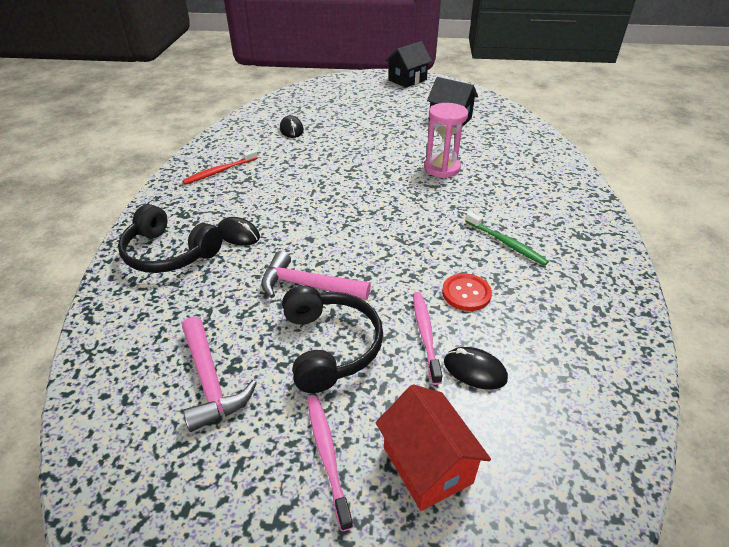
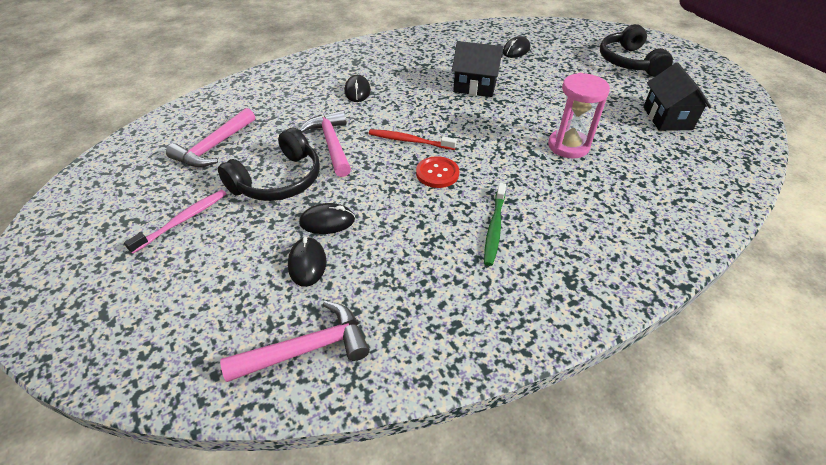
camera: 55 degrees right, 5 degrees up
(169, 253) = (312, 77): black headphones -> black headphones (628, 62)
(219, 171) = (419, 50): red toothbrush -> red toothbrush (409, 141)
(407, 80) = (702, 65): black house -> black house (475, 86)
(425, 334) = (327, 221): pink toothbrush -> black mouse
(427, 465) = (199, 270): red house -> none
(466, 293) = (396, 227): red button -> red button (437, 173)
(584, 411) = (307, 349): none -> pink hammer

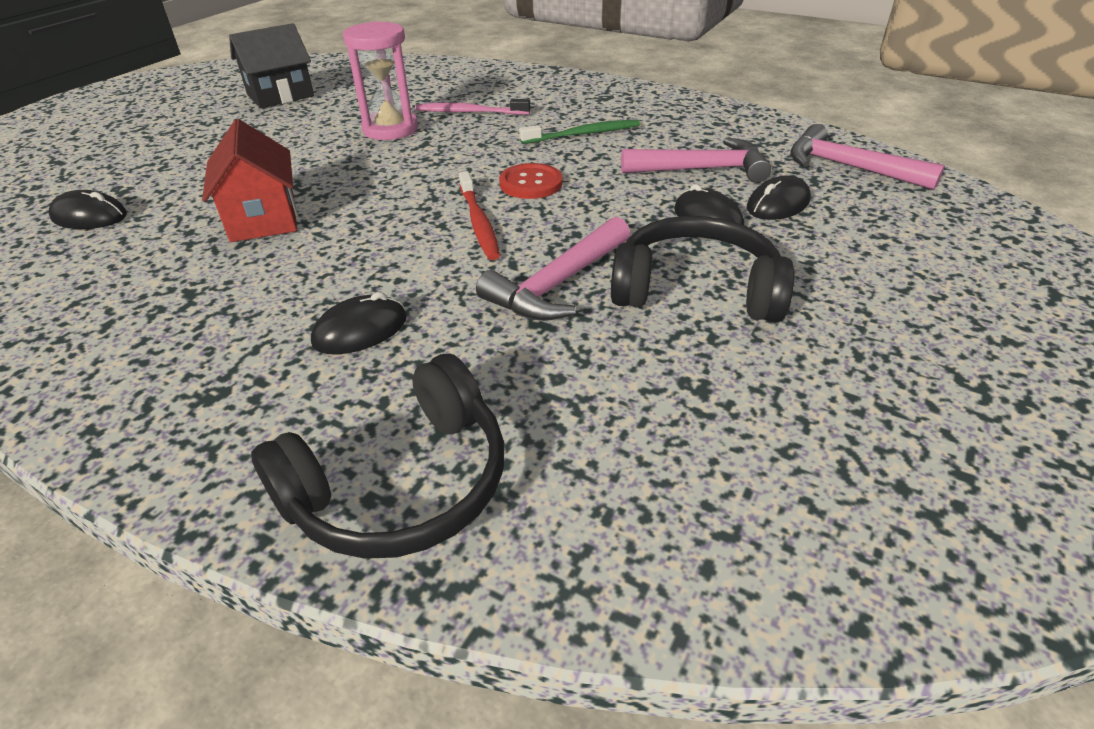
camera: 120 degrees left, 5 degrees down
(183, 220) = (882, 329): pink toothbrush -> pink toothbrush (469, 112)
(214, 147) = (720, 416): pink hammer -> pink hammer (702, 169)
(475, 86) = (263, 218): black house -> red house
(628, 62) = (117, 131): black headphones -> black headphones (402, 484)

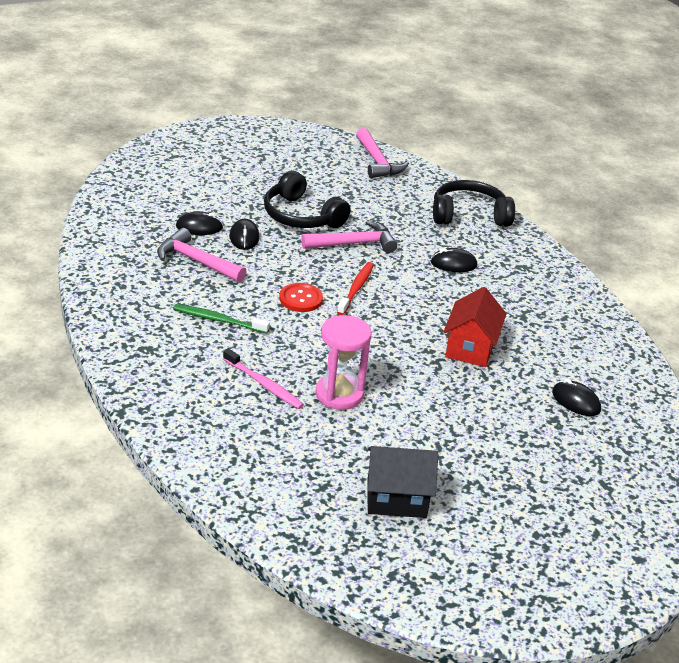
camera: 150 degrees left, 5 degrees down
(848, 167) = (122, 225): pink hammer -> pink hammer (377, 162)

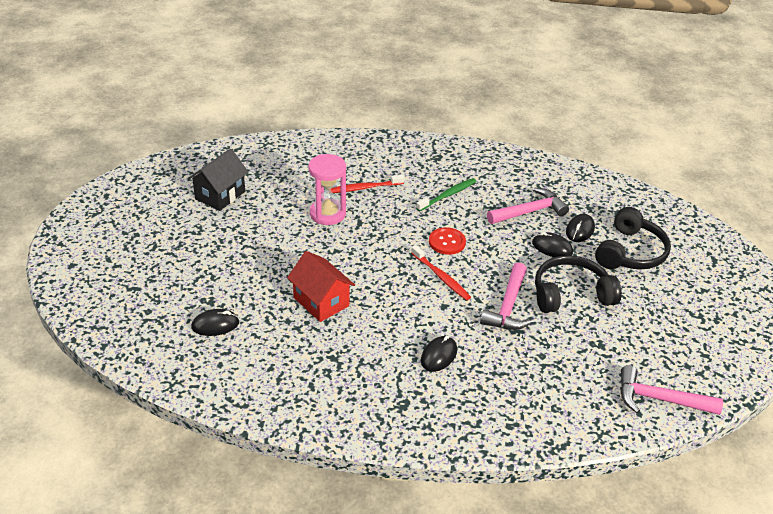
camera: 125 degrees right, 5 degrees up
(264, 384) = (364, 188): pink toothbrush -> red toothbrush
(469, 215) = (517, 417): black headphones -> black headphones (630, 252)

